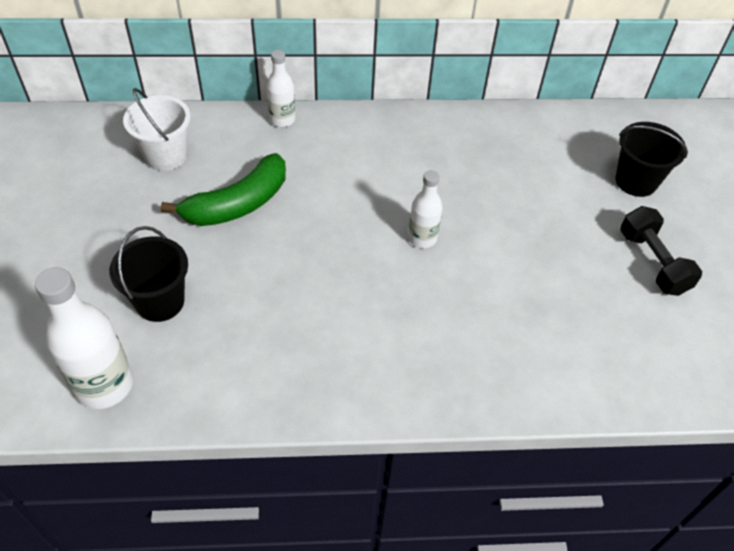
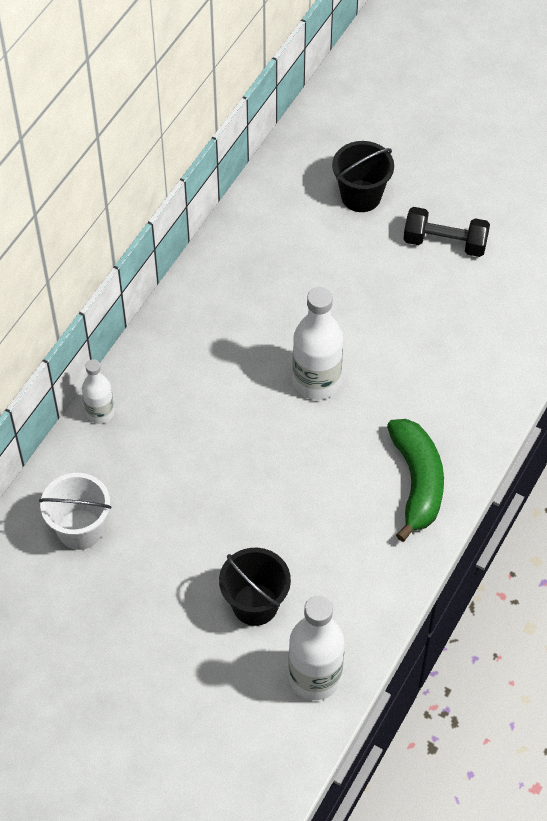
camera: 55 degrees left, 5 degrees up
(238, 204) = (183, 498): green banana -> green banana (417, 482)
(422, 238) = (316, 382): white bottle -> white bottle, size x1.70

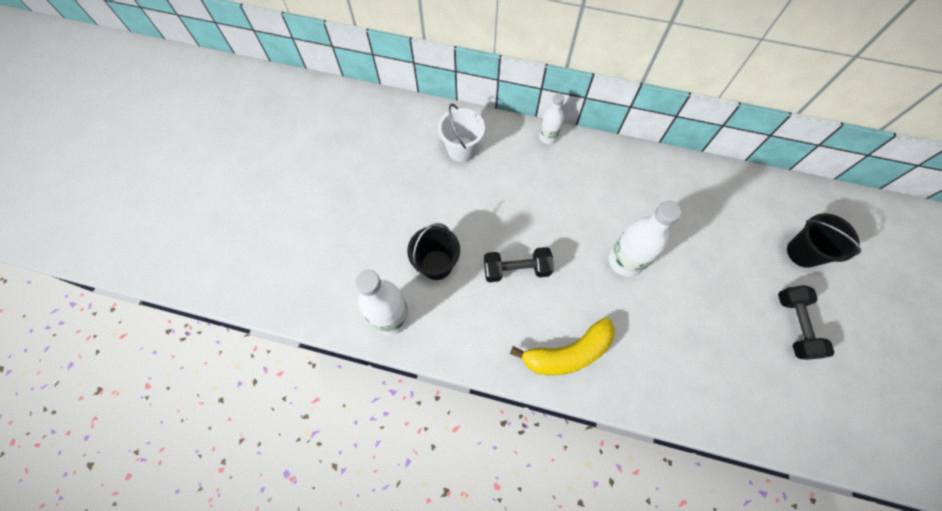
camera: 75 degrees right, 10 degrees up
(291, 509) = (516, 269): none -> black dumbbell
(417, 482) = (568, 353): green banana -> yellow banana

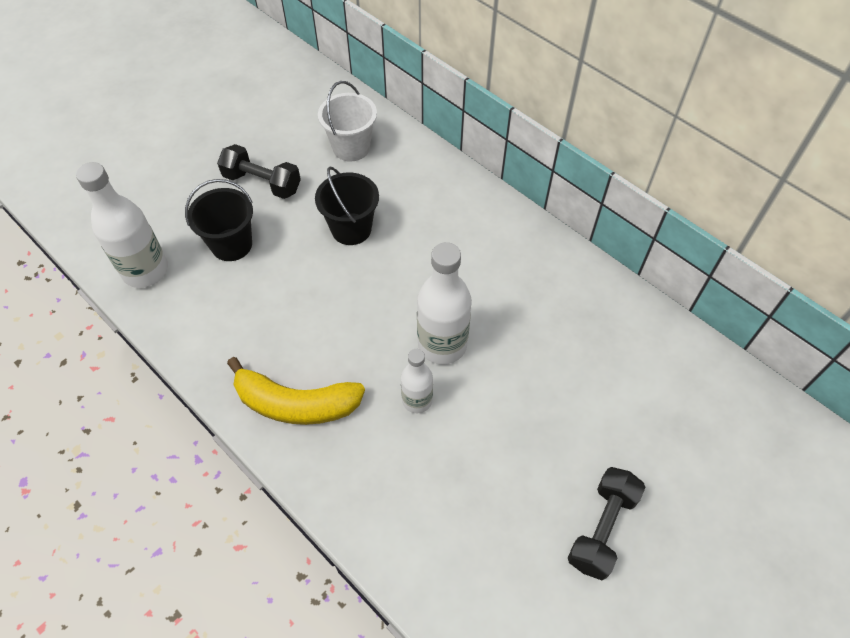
camera: 30 degrees right, 10 degrees down
(516, 269) = (310, 291): black dumbbell -> black dumbbell (262, 183)
(548, 137) = (458, 177): white bottle -> white bottle (417, 400)
(803, 252) = (684, 452): black bucket -> black bucket (351, 229)

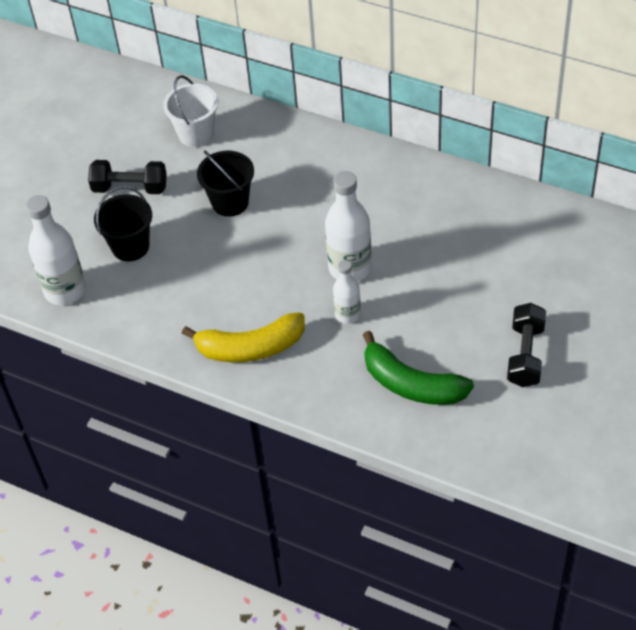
camera: 15 degrees left, 5 degrees down
(453, 517) = (411, 384): none -> green banana

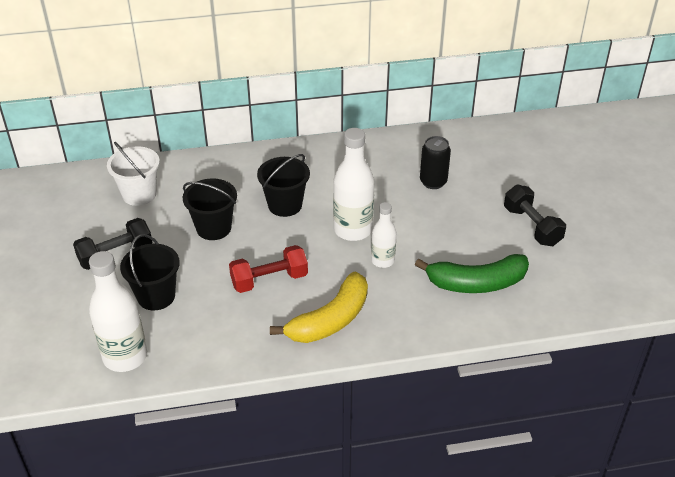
camera: 40 degrees left, 10 degrees down
(233, 280) = (269, 280): none -> red dumbbell
(312, 209) = (285, 205): none -> black bucket
(475, 255) = (433, 182): none -> black can

